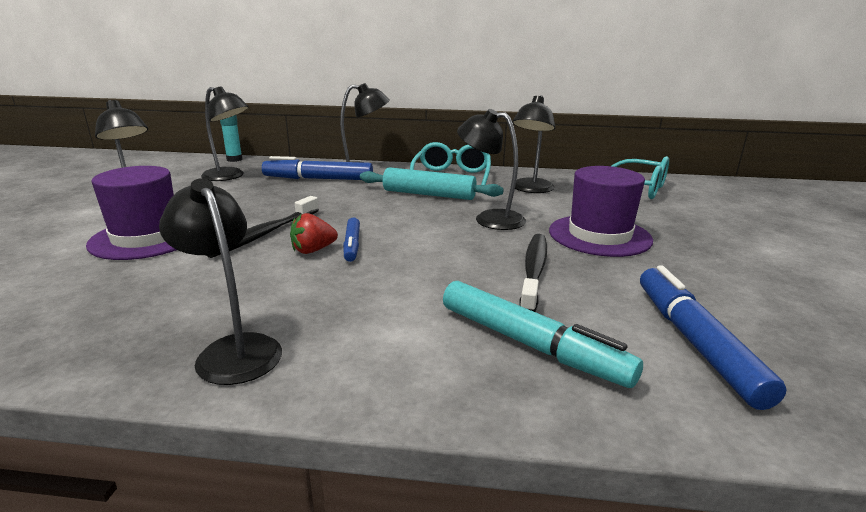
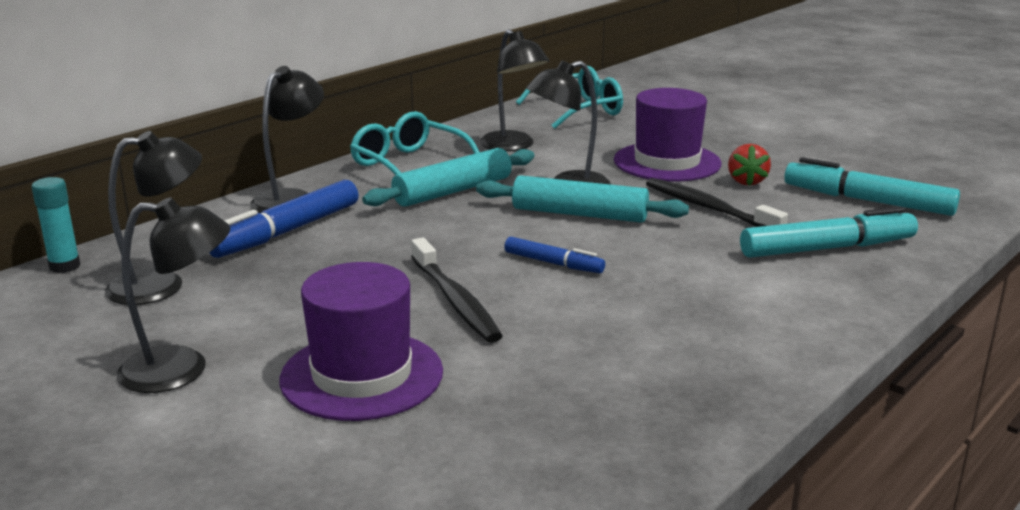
camera: 55 degrees left, 0 degrees up
(233, 350) = (732, 361): black lamp -> none
(313, 250) = (543, 285): red strawberry -> red strawberry (746, 181)
(447, 232) = (579, 214): none -> turquoise rolling pin
(695, 342) = (867, 201): blue marker -> turquoise marker

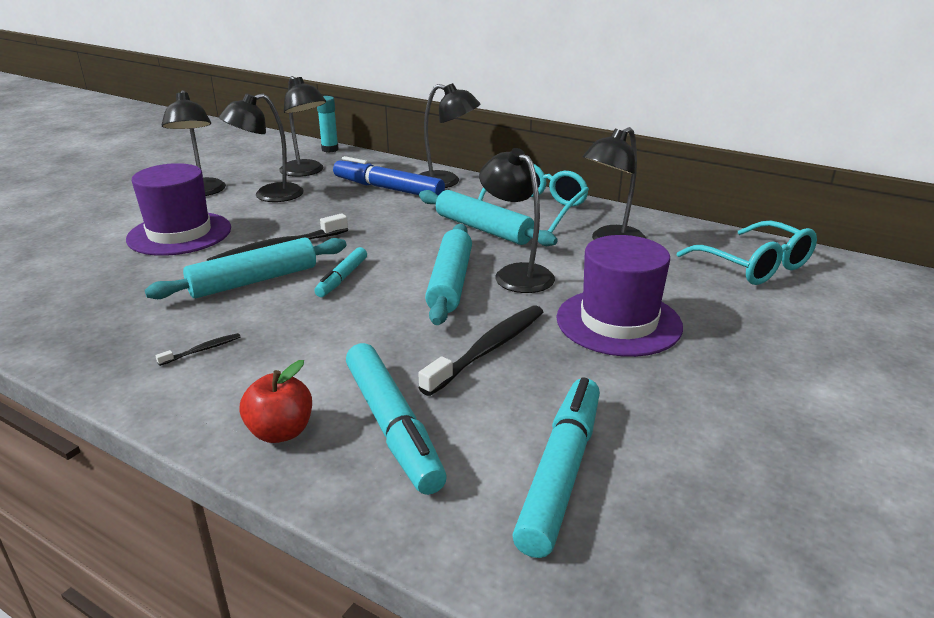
camera: 80 degrees right, 5 degrees up
(246, 311) = (269, 195): none -> black lamp
(545, 313) = (254, 281): none -> turquoise rolling pin
(553, 263) = (342, 278): blue marker -> turquoise marker
(708, 335) = (202, 350): none -> black toothbrush
(746, 181) = (584, 374): red strawberry -> none
(845, 291) = (280, 432): none -> red apple

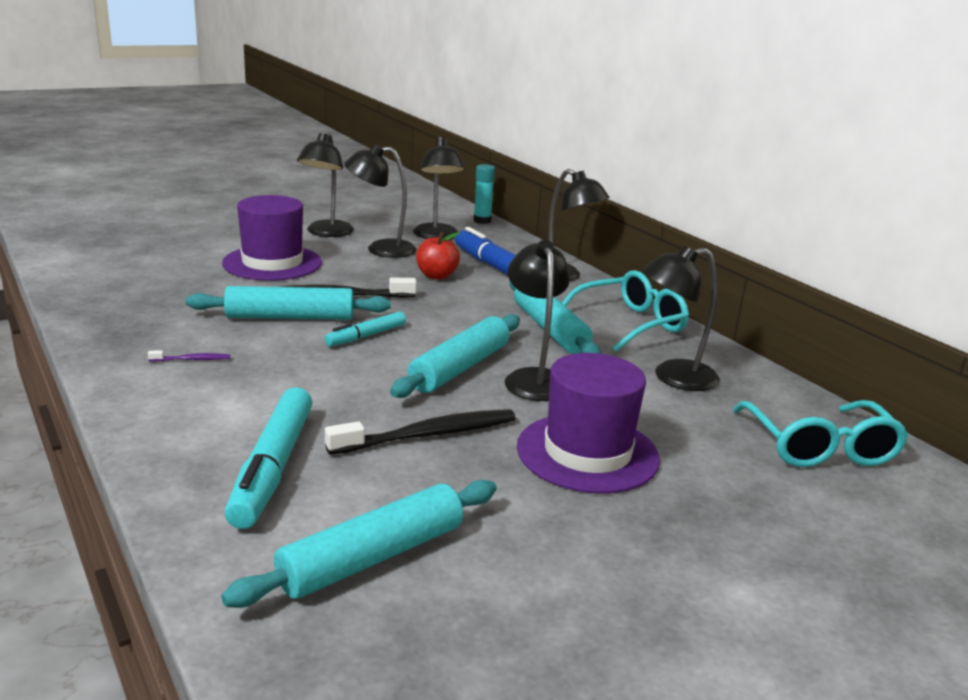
camera: 25 degrees right, 5 degrees down
(202, 350) = (192, 359): black toothbrush -> purple toothbrush
(280, 432) = (182, 440): red apple -> red apple (436, 276)
(561, 472) = (372, 557): turquoise marker -> turquoise rolling pin

